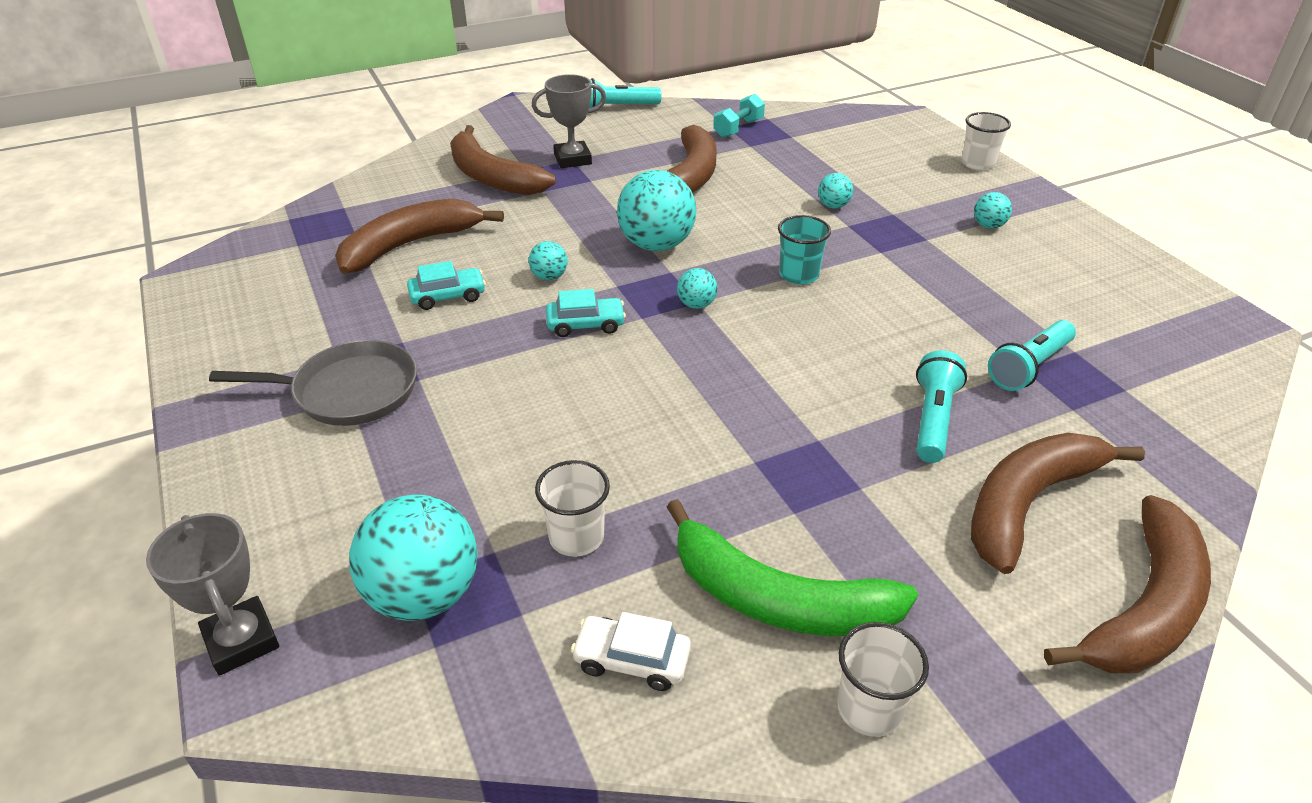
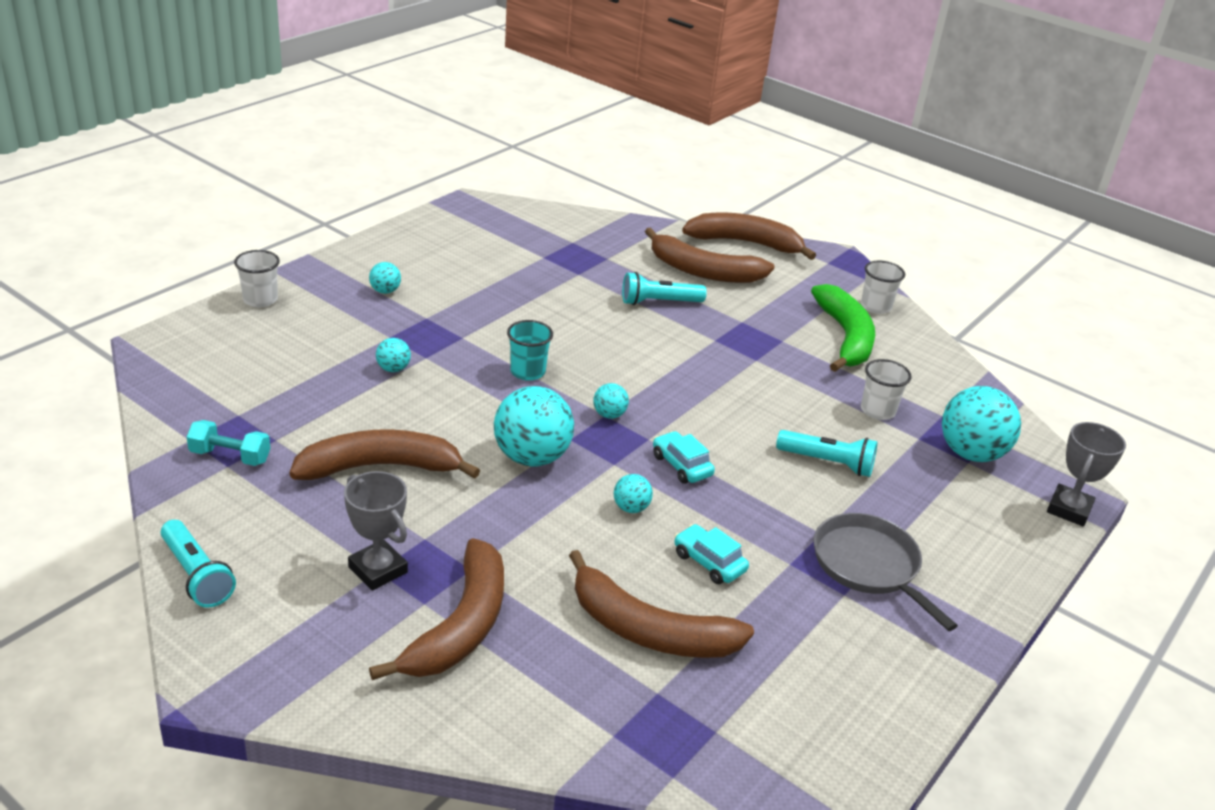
camera: 120 degrees left, 5 degrees down
(632, 660) = (926, 373): white car -> none
(1029, 367) = (575, 272): turquoise flashlight -> turquoise flashlight (827, 463)

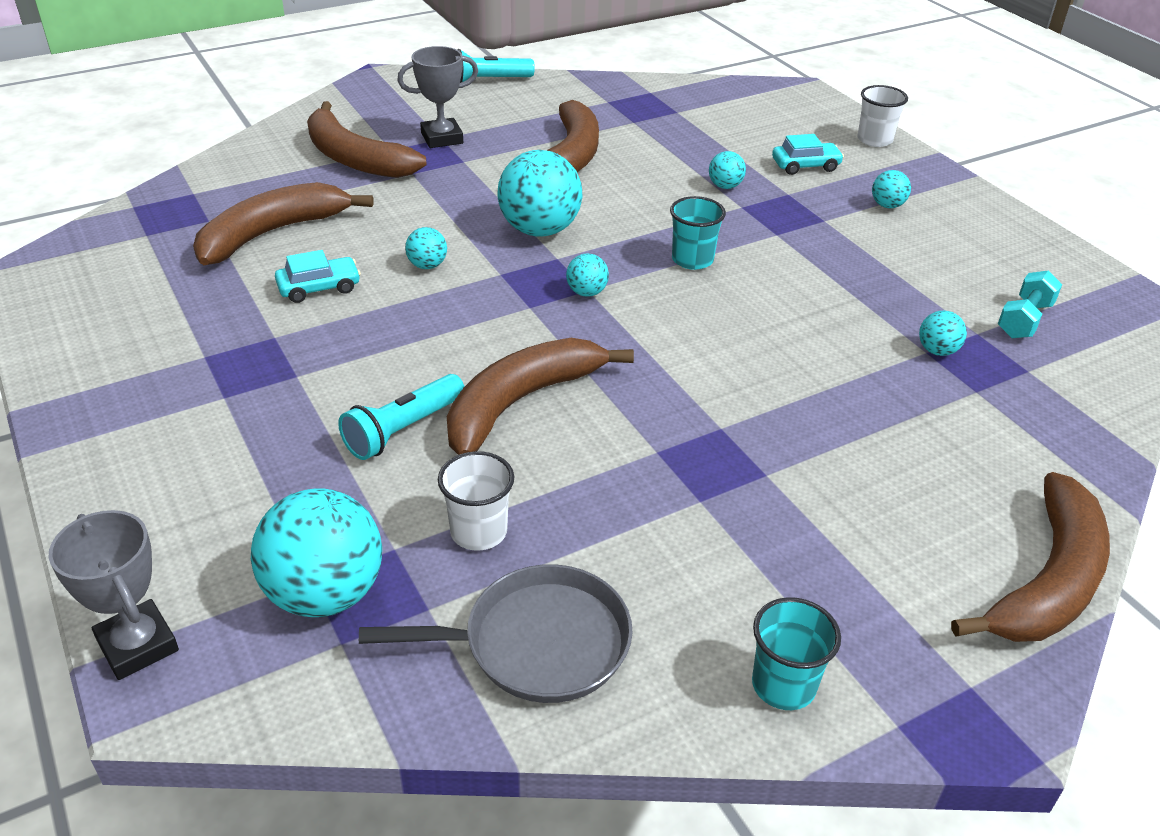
camera: 115 degrees right, 5 degrees up
(230, 456) = (619, 103): turquoise dumbbell -> turquoise dumbbell (1024, 320)
(574, 270) = (937, 351): none -> turquoise ball
(659, 302) = (836, 405): turquoise flashlight -> none
(681, 465) = (470, 315): turquoise car -> turquoise car (805, 166)
(703, 271) = (933, 484): brown banana -> brown banana (520, 402)
(845, 338) = (687, 585): green banana -> none
(869, 565) = (223, 390): grey pan -> grey pan (538, 643)
(875, 307) = (783, 685): white cup -> turquoise cup

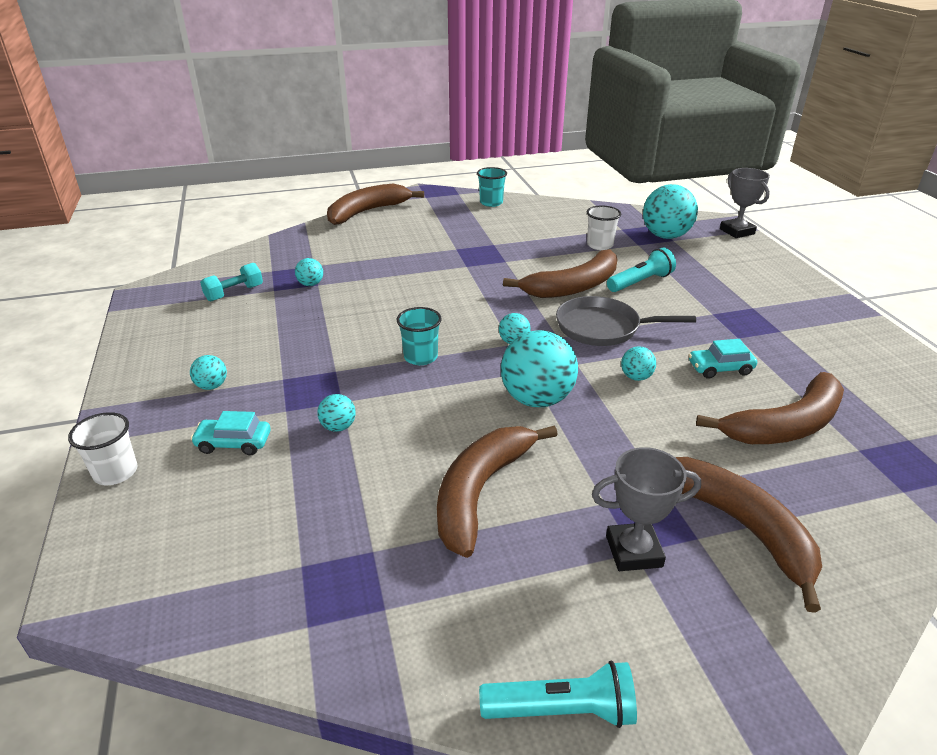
camera: 165 degrees left, 5 degrees down
(538, 643) = (578, 218): grey pan -> grey pan (602, 328)

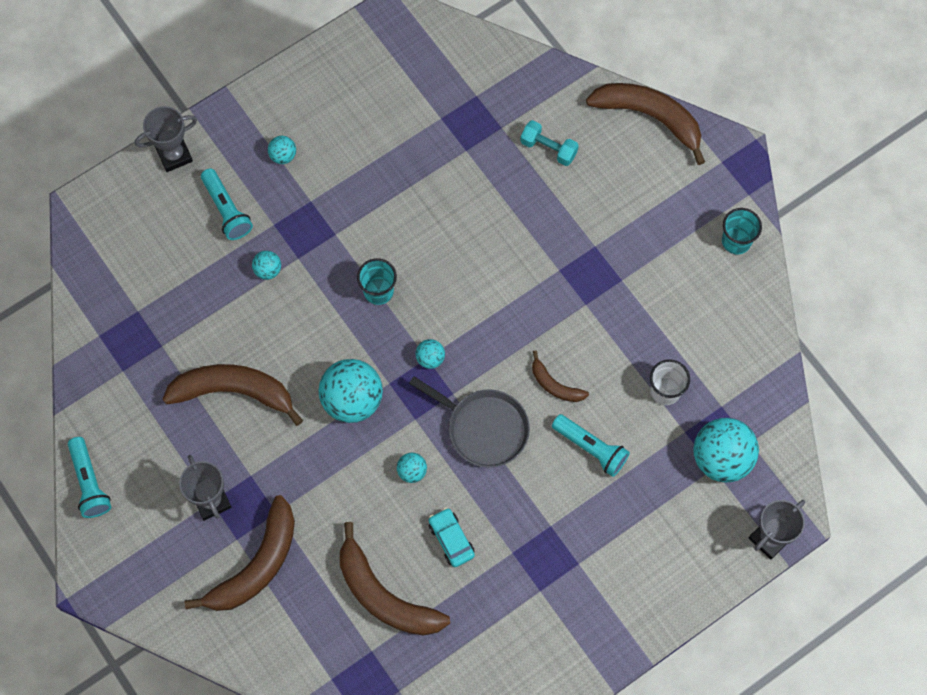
camera: 70 degrees right, 35 degrees up
(115, 472) = (174, 155): white cup -> grey trophy
(234, 293) = (422, 88): turquoise dumbbell -> turquoise dumbbell (548, 148)
(234, 443) = (226, 210): turquoise car -> turquoise flashlight
(310, 284) = (464, 144): turquoise ball -> none
(573, 287) = (555, 385): brown banana -> brown banana, size x0.51
(602, 328) = (484, 428): grey pan -> grey pan turned 135 degrees clockwise

